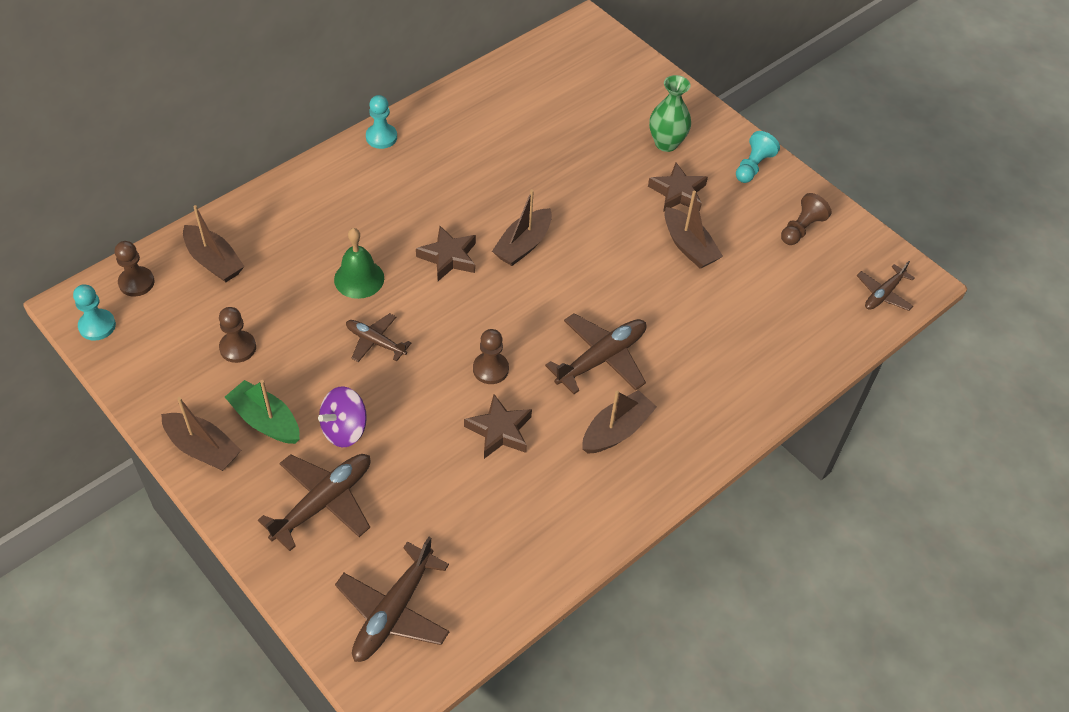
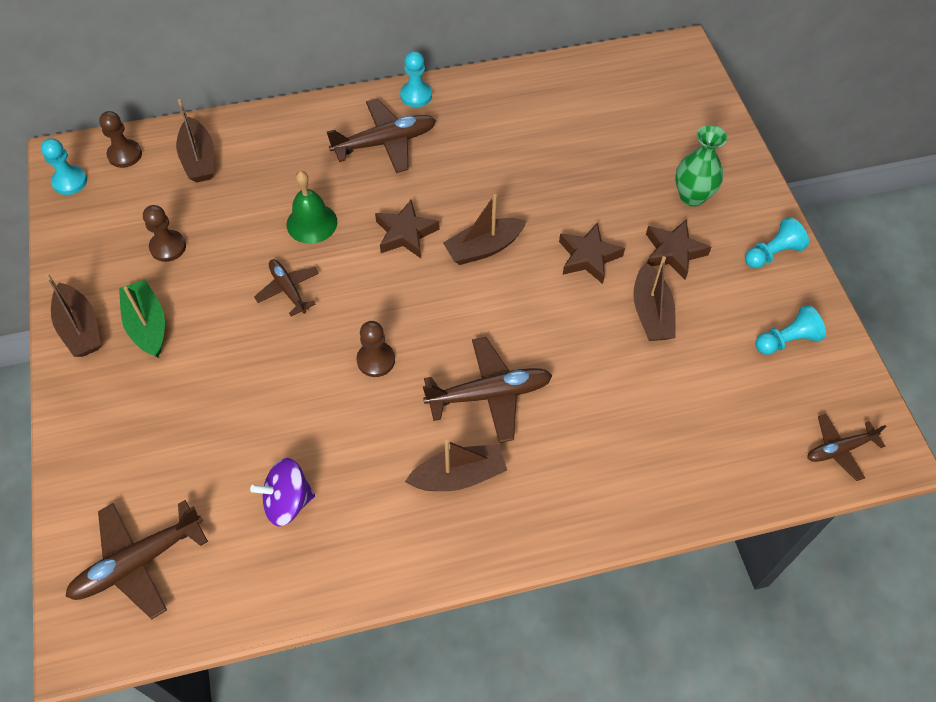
camera: 30 degrees right, 5 degrees up
(323, 502) = (146, 425): brown plane -> brown plane (385, 142)
(344, 429) = (208, 363): purple spinning top -> purple spinning top (287, 501)
(499, 431) = (346, 426): brown star -> brown star (588, 257)
(801, 229) = (786, 340): brown pawn -> turquoise pawn

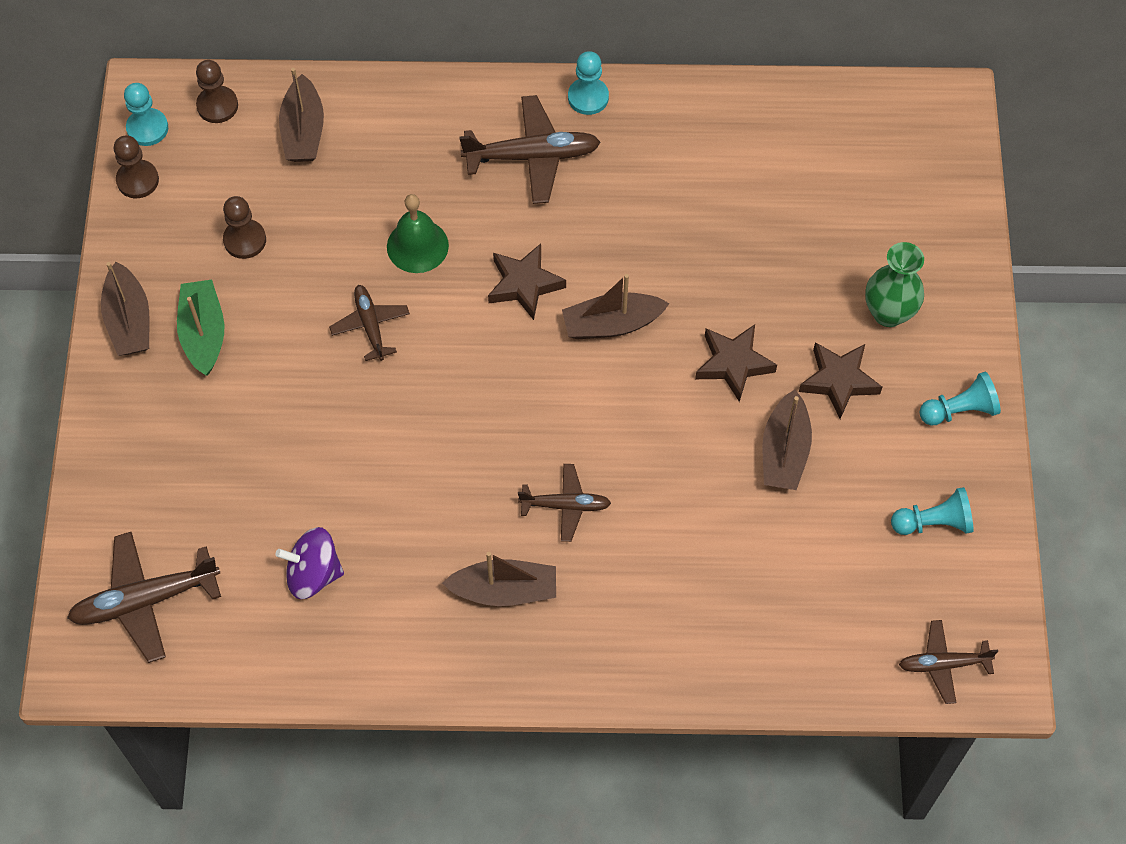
camera: 15 degrees right, 5 degrees up
(376, 360) = (449, 435): brown pawn -> brown pawn (137, 180)
(489, 394) = (565, 505): brown plane -> brown plane, size x0.61

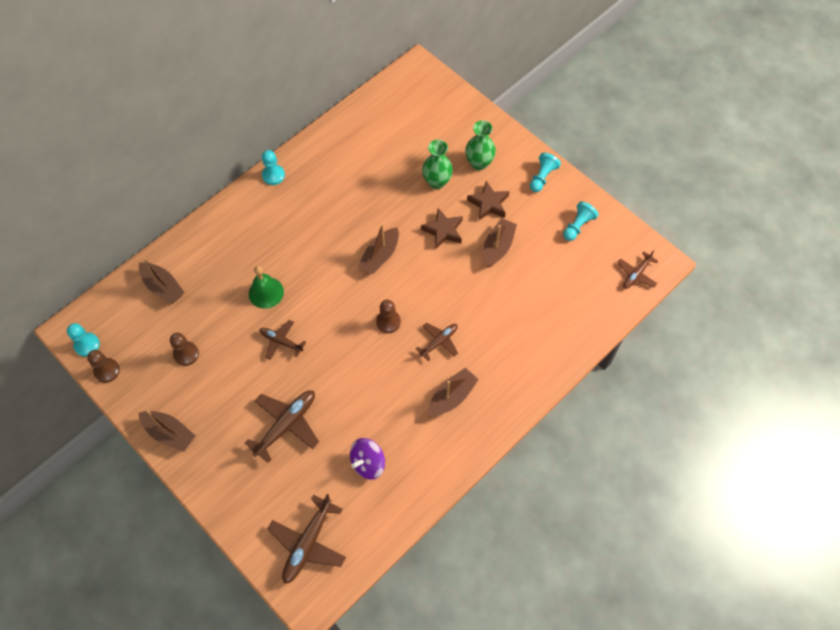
camera: 45 degrees left, 0 degrees up
(203, 333) = (210, 409): green boat -> none
(217, 106) = (110, 308): brown pawn -> brown pawn (388, 322)
(524, 284) = (328, 270): brown star -> none
(532, 156) = (275, 217): brown plane -> brown plane (286, 425)
(784, 451) = (497, 247): brown boat -> brown boat turned 120 degrees counterclockwise
(799, 289) = (437, 182): none -> green vase

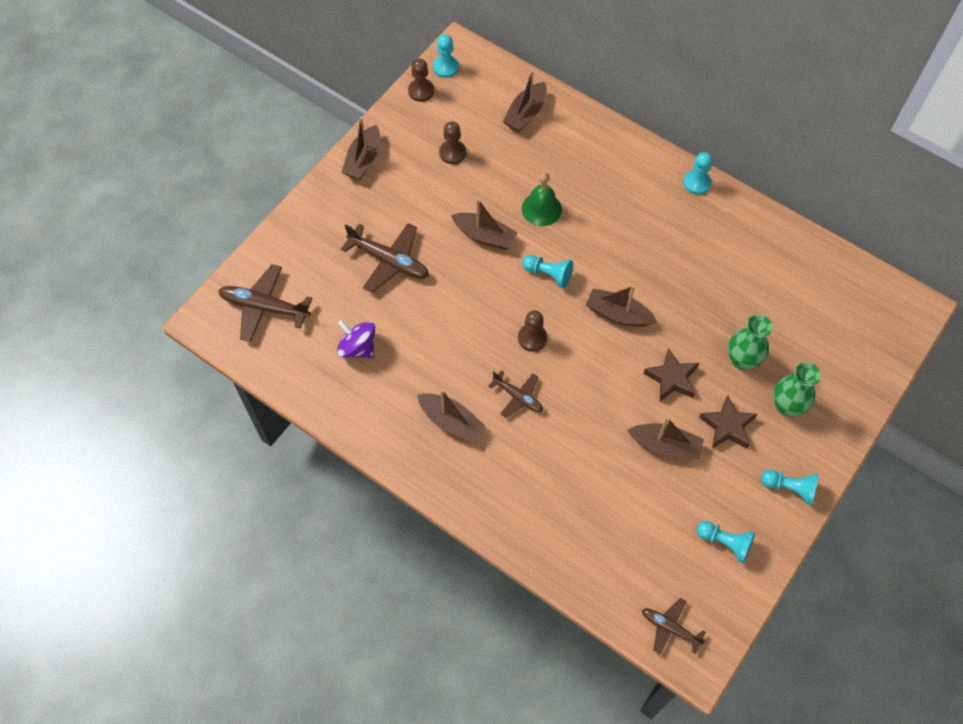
camera: 80 degrees right, 0 degrees up
(281, 342) = (485, 236): brown plane -> brown boat
(331, 299) = (548, 274): none -> turquoise pawn

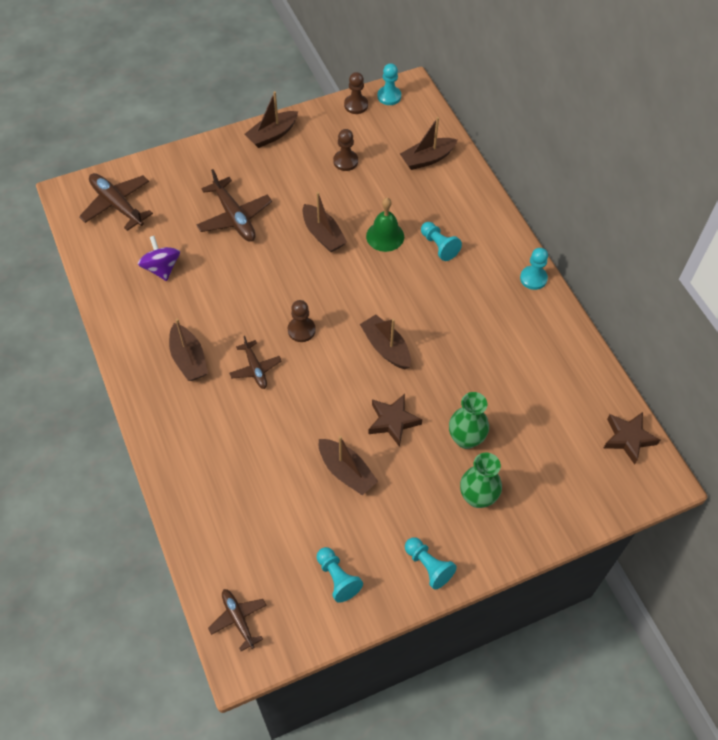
camera: 30 degrees right, 5 degrees down
(548, 274) = (352, 288): turquoise pawn -> turquoise pawn (439, 246)
(727, 426) = (412, 485): brown star -> brown star (628, 438)

